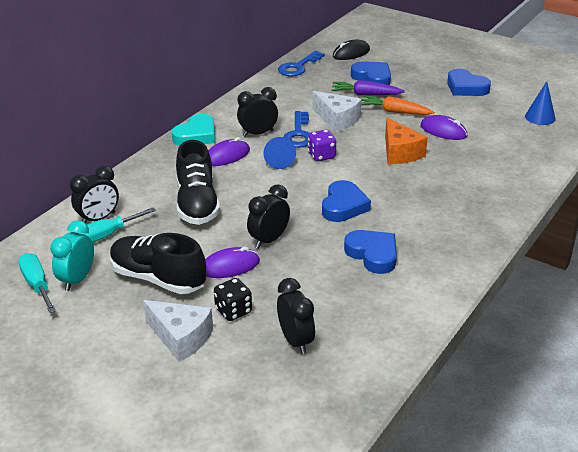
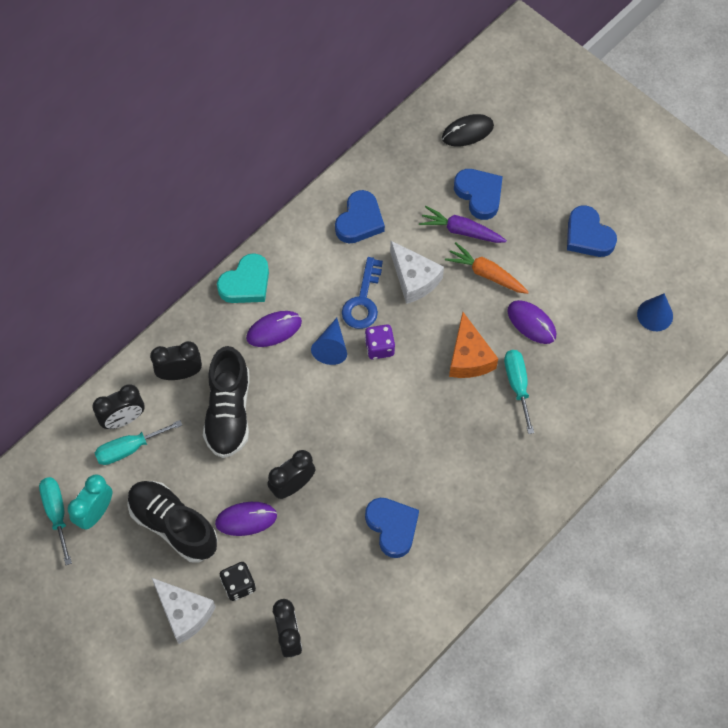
camera: 10 degrees right, 30 degrees up
(258, 133) = (317, 292): black clock -> black clock (180, 373)
(298, 67) = (393, 154): blue key -> none
(343, 206) = (382, 443): blue heart -> blue heart (359, 221)
(448, 162) = (517, 385): none -> turquoise screwdriver

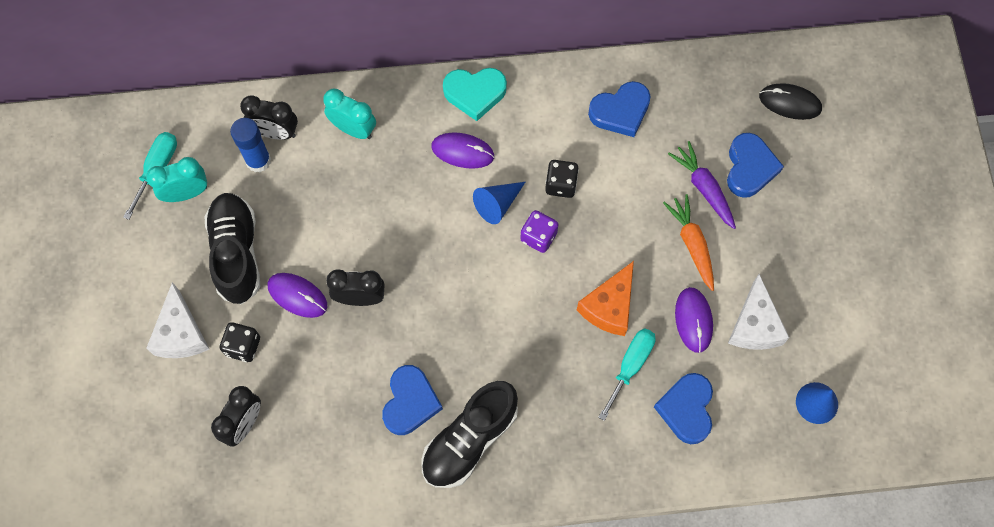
camera: 40 degrees right, 5 degrees up
(129, 448) = (258, 161): turquoise screwdriver -> blue glue stick
(180, 373) = (353, 129): black clock -> turquoise clock
(228, 412) = (363, 193): black shoe -> black shoe (469, 440)
(363, 301) = (561, 184): blue key -> black dice
(414, 279) = (622, 199): white cheese -> white cheese (754, 325)
(588, 236) = (818, 281): blue heart -> blue heart (686, 409)

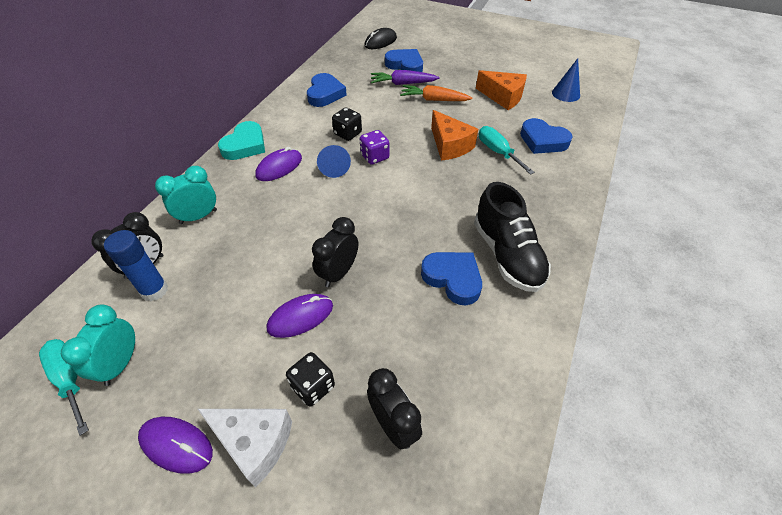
camera: 60 degrees left, 20 degrees down
(236, 253) = (219, 348): black shoe -> none
(693, 320) = (484, 117): purple mouse -> purple mouse (176, 445)
(754, 325) = (503, 97): white cheese -> orange cheese

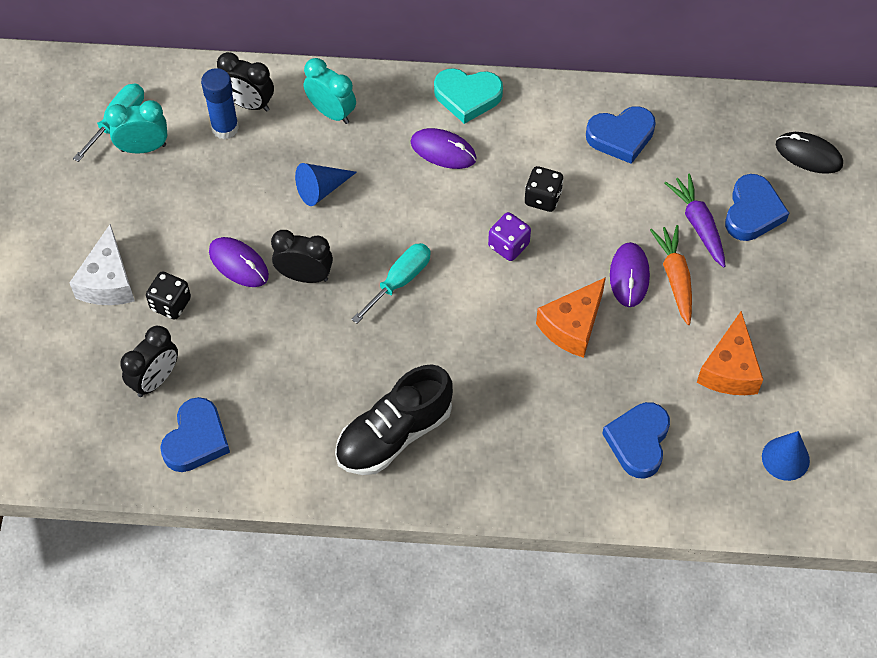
camera: 70 degrees right, 10 degrees up
(176, 445) = (90, 228): purple mouse -> purple mouse (629, 276)
(334, 166) = (470, 207): blue cone -> blue cone (321, 189)
(453, 279) = (337, 387): blue heart -> blue heart (196, 439)
(498, 152) = (584, 388): turquoise screwdriver -> turquoise screwdriver (400, 281)

